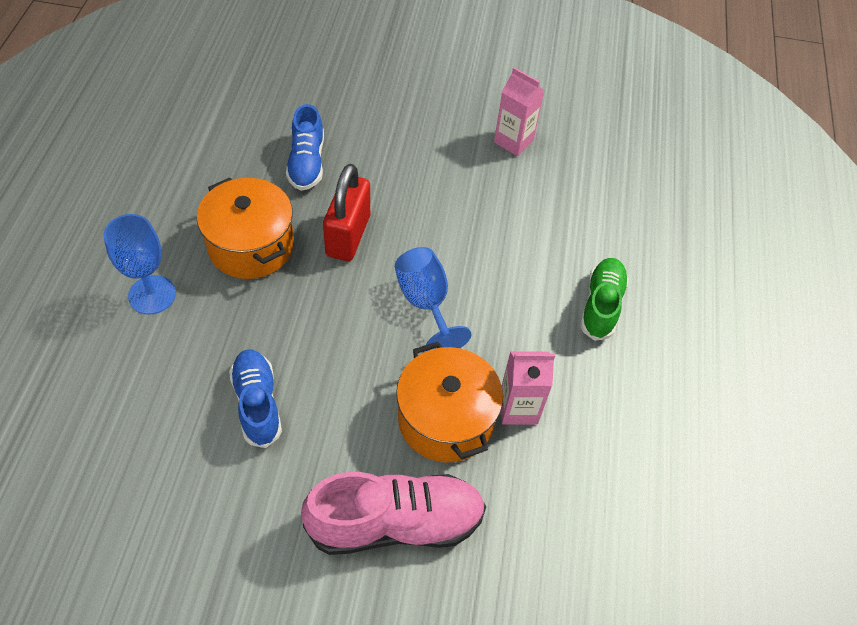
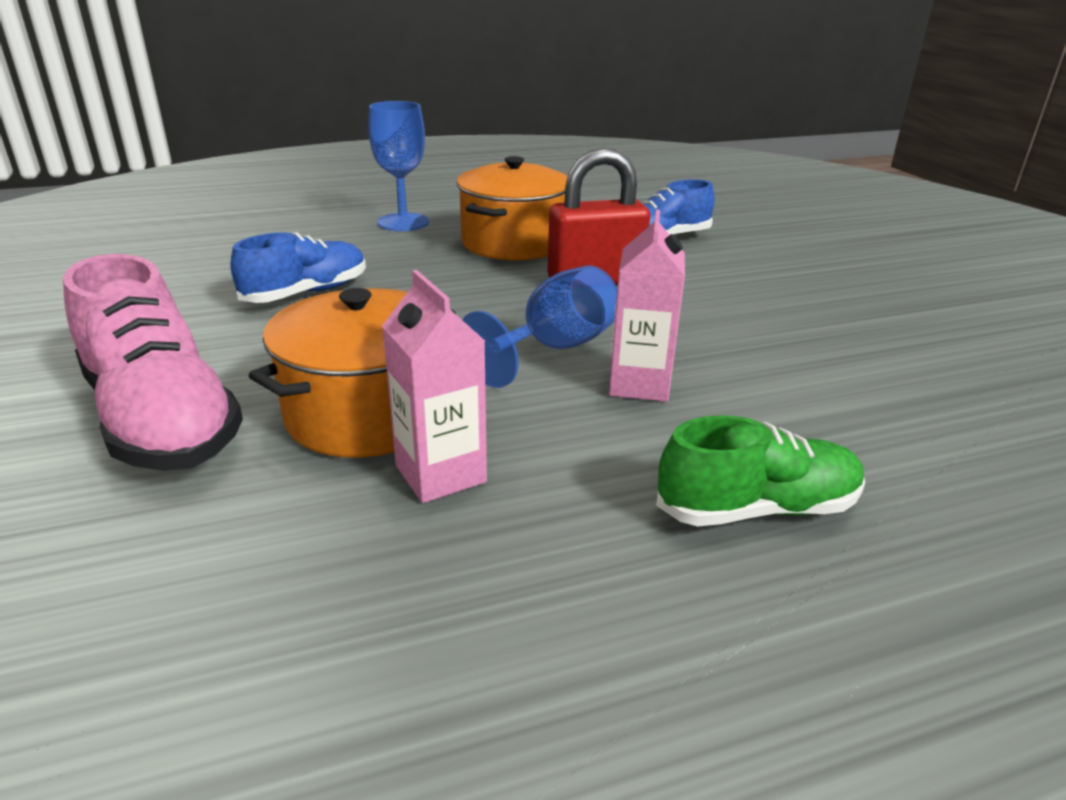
camera: 65 degrees right, 25 degrees down
(513, 141) = (932, 339): pink carton -> pink carton (639, 384)

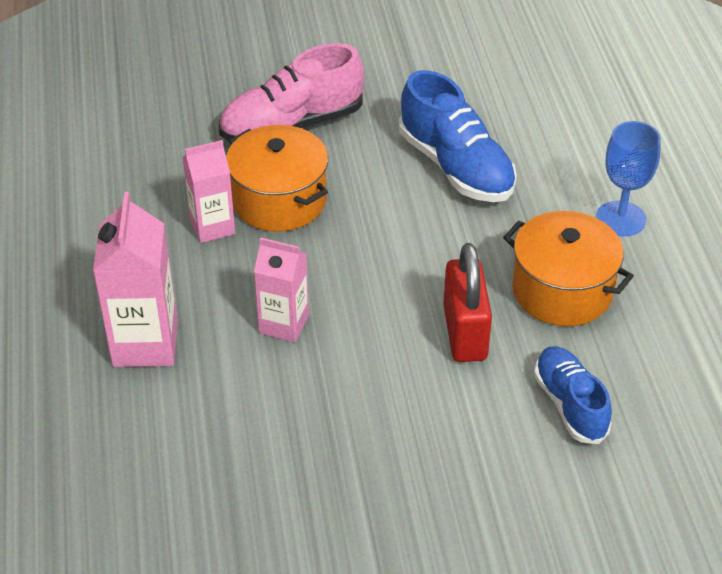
camera: 100 degrees right, 15 degrees up
(306, 293) = (456, 167): blue shoe -> blue shoe, size x1.54
(555, 348) = (343, 290): blue goblet -> none
(757, 509) = (145, 344): green shoe -> pink carton

